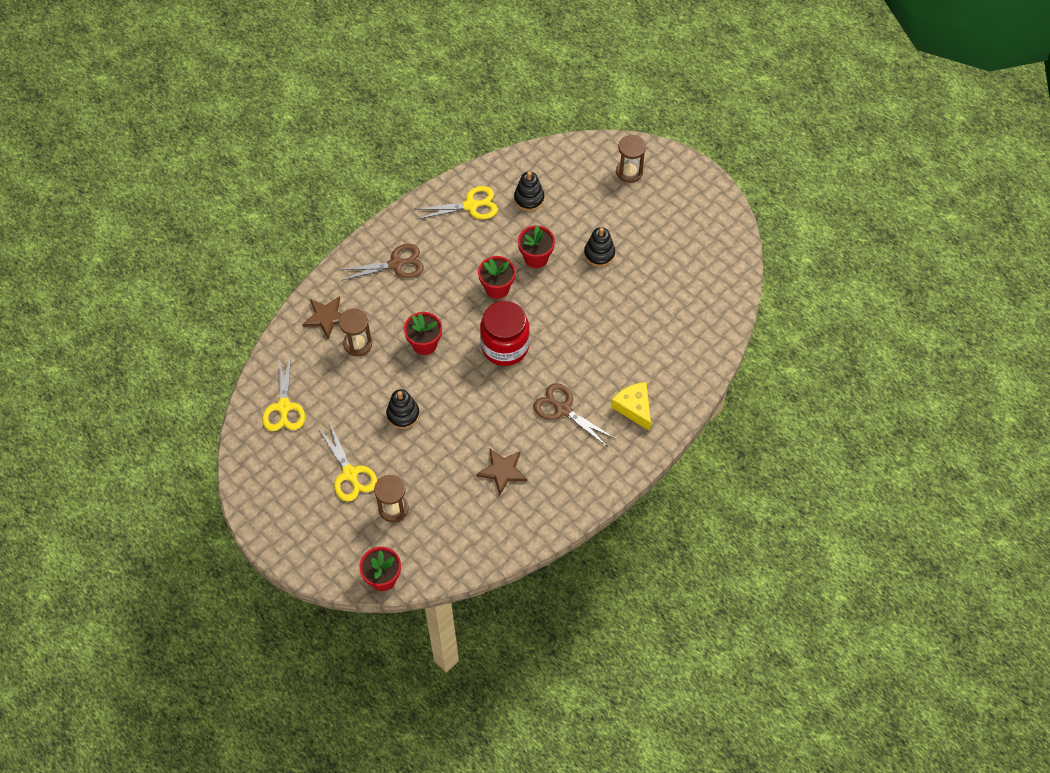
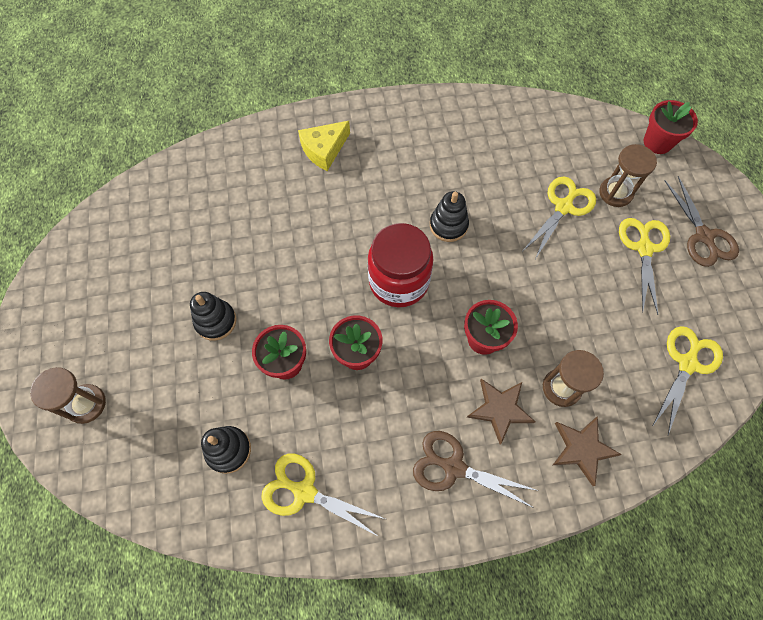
camera: 145 degrees left, 5 degrees up
(403, 414) = (554, 275): black stacking toy -> black stacking toy (448, 225)
(426, 472) = (563, 207): none -> yellow scissors
(502, 471) = (488, 166): brown star -> brown star (500, 409)
(562, 409) = (390, 186): brown scissors -> brown scissors (704, 236)
(634, 407) = (324, 150): yellow cheese -> yellow cheese turned 45 degrees clockwise

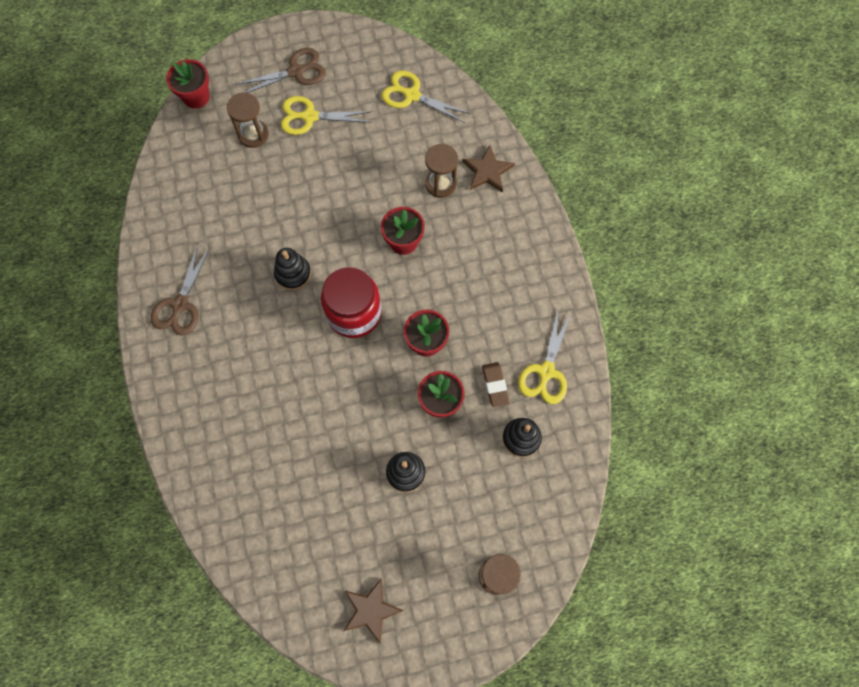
camera: 95 degrees left, 5 degrees up
(296, 426) = (495, 385): none -> brown eraser
(324, 150) = (206, 397): yellow cheese -> none
(453, 467) = (513, 261): brown scissors -> brown scissors (180, 305)
(500, 409) = (463, 229): brown star -> brown star (371, 610)
(563, 207) = (269, 177): yellow scissors -> none

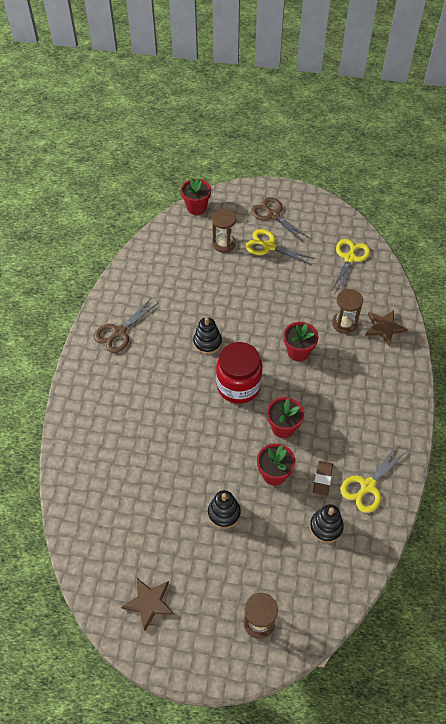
camera: 25 degrees right, 15 degrees down
(296, 71) = (273, 215): brown scissors -> brown scissors turned 135 degrees counterclockwise
(412, 95) = (349, 258): yellow scissors -> yellow scissors turned 60 degrees clockwise

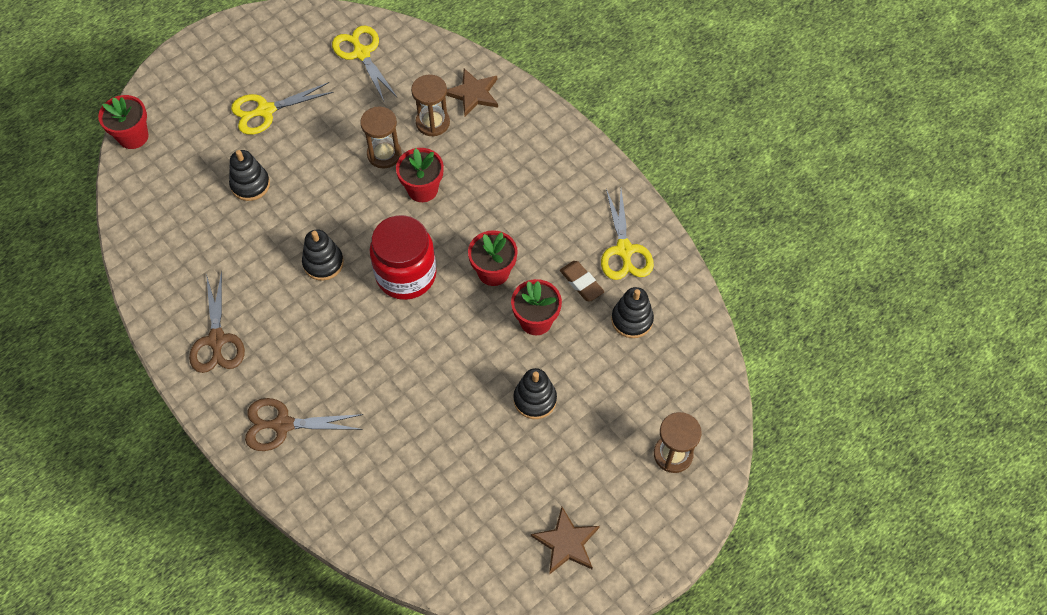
camera: 50 degrees left, 5 degrees up
(220, 275) = (250, 184): none -> black stacking toy
(224, 244) = (214, 149): brown hourglass -> brown hourglass (384, 154)
(273, 215) = (229, 74): brown scissors -> brown scissors (283, 425)

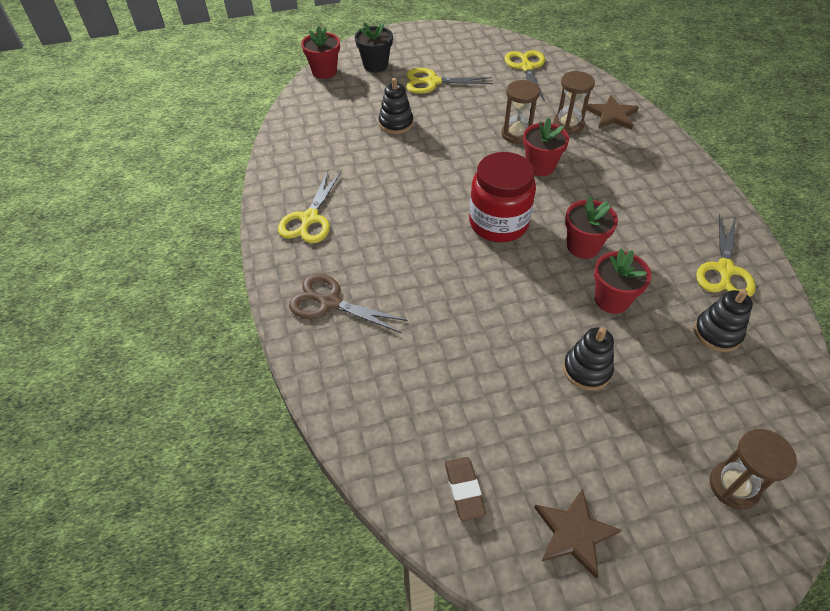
camera: 25 degrees right, 10 degrees down
(189, 107) = (375, 65): none -> black flower pot
(217, 340) = (310, 219): brown scissors -> yellow scissors
(323, 263) = (428, 192): black stacking toy -> none
(581, 283) = (670, 283): brown eraser -> brown eraser (464, 490)

